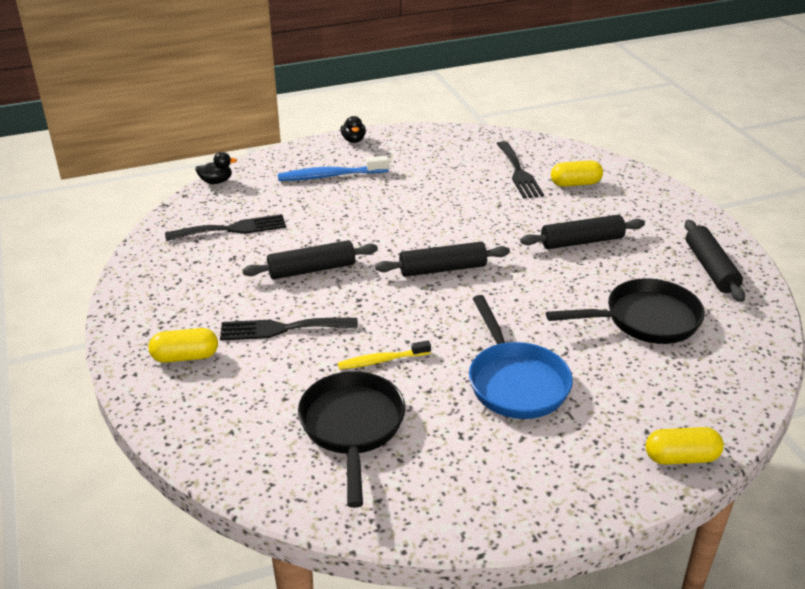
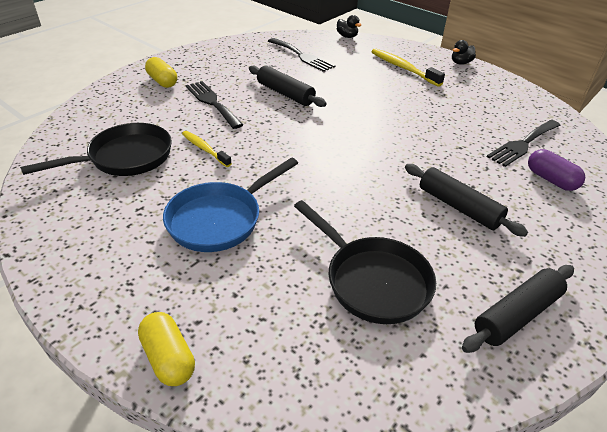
camera: 60 degrees right, 5 degrees up
(330, 176) = (403, 68): blue toothbrush -> yellow toothbrush
(442, 269) = (339, 144): black rolling pin -> none
(575, 183) = (551, 180): yellow capsule -> purple capsule

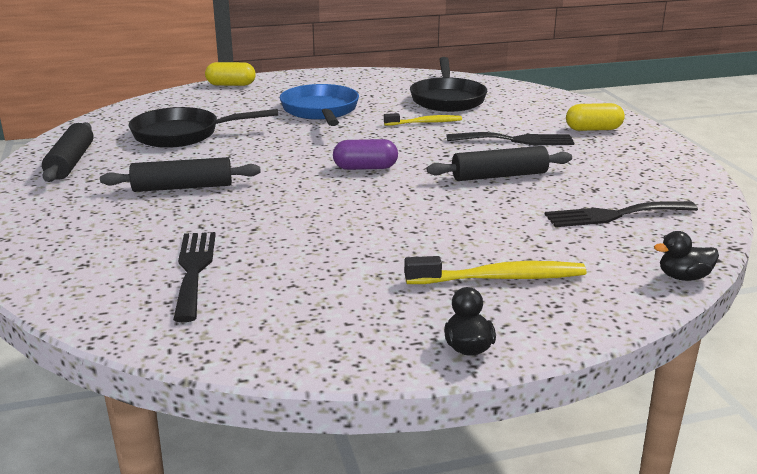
camera: 125 degrees right, 15 degrees down
(551, 180) = (122, 250): purple capsule -> purple capsule (365, 168)

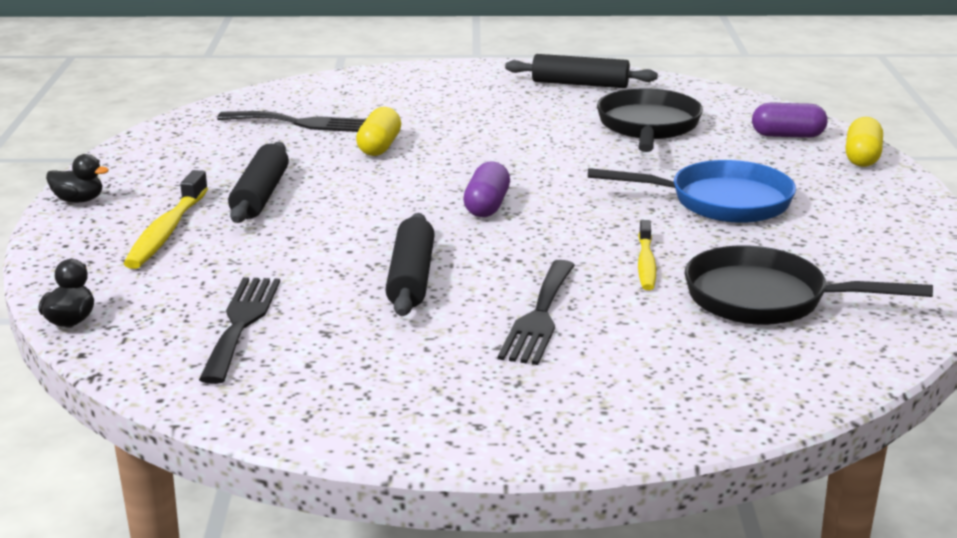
camera: 105 degrees right, 0 degrees up
(183, 187) = (484, 123): black rolling pin -> black rolling pin (261, 195)
(194, 100) = (787, 135): none -> purple capsule
(593, 129) = (562, 396): yellow capsule -> yellow capsule (379, 147)

